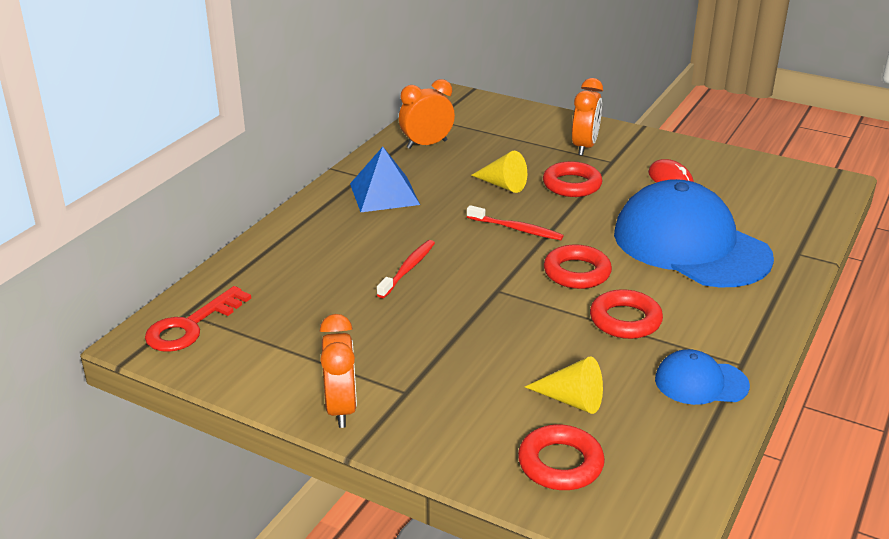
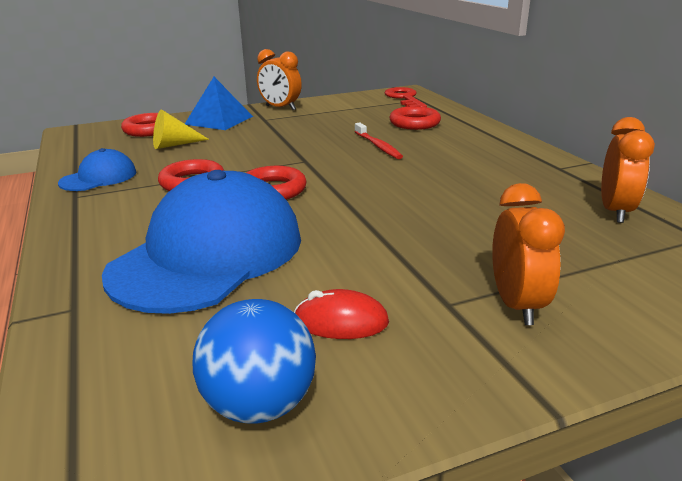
camera: 130 degrees right, 5 degrees down
(384, 194) = (510, 167): blue pyramid -> blue pyramid (219, 120)
(502, 185) = (466, 215): yellow cone -> none
(516, 229) = (373, 192): red toothbrush -> none
(572, 185) = (419, 249): red ring -> red ring (414, 123)
(584, 147) = (517, 305): orange clock -> orange clock turned 150 degrees counterclockwise
(690, 245) = (208, 254): blue cap -> blue cap turned 60 degrees counterclockwise
(743, 174) = (260, 405): none -> blue ball

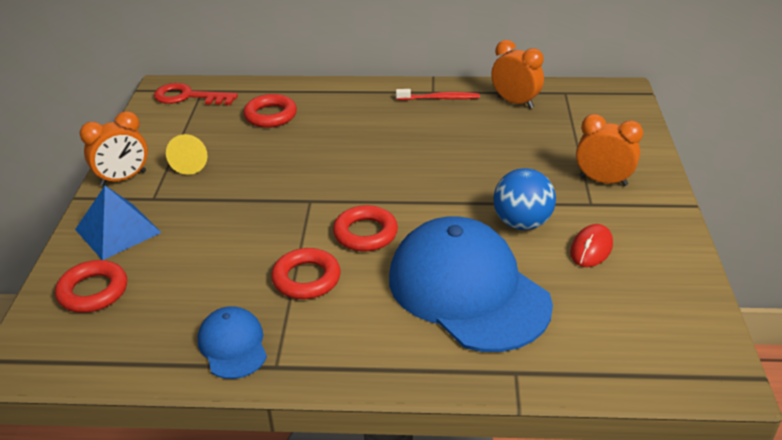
camera: 65 degrees left, 10 degrees up
(174, 145) = (175, 277): yellow cone -> yellow cone (192, 162)
(260, 405) = (659, 297): blue ball -> blue ball (522, 223)
(378, 146) = (311, 152): red toothbrush -> red toothbrush (440, 98)

